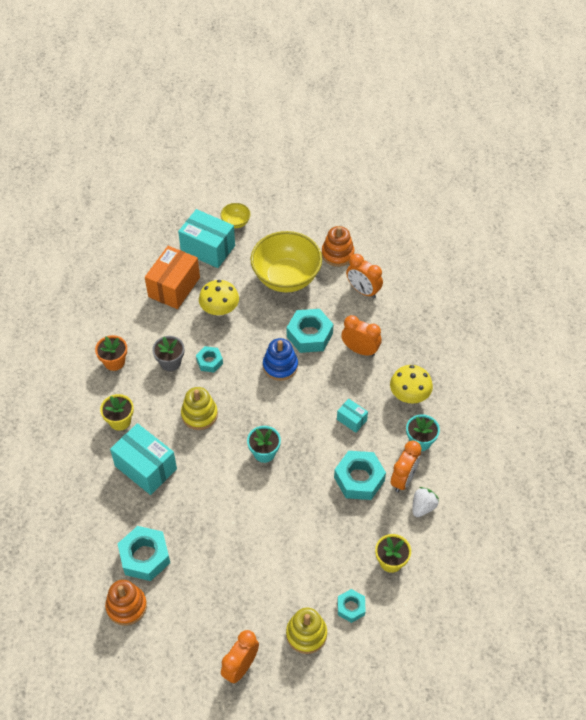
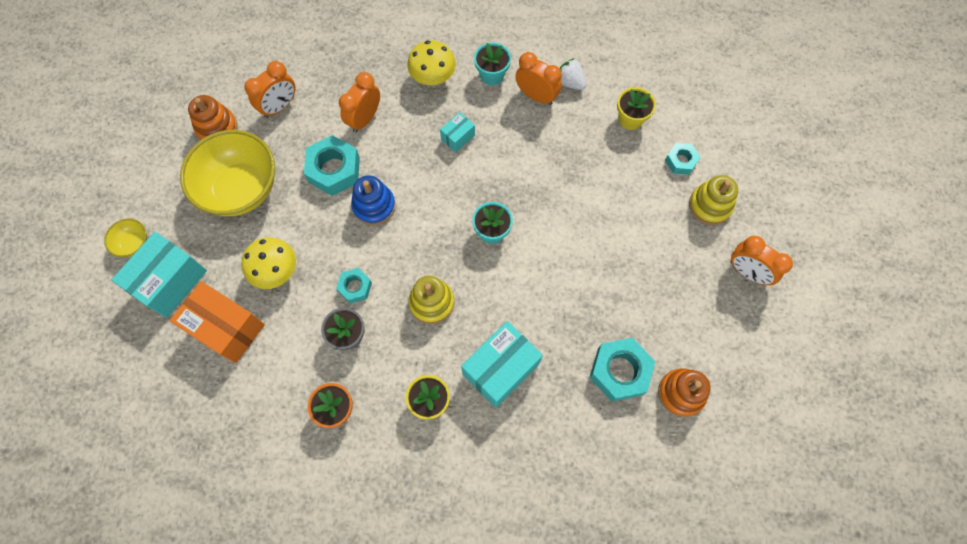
camera: 85 degrees left, 15 degrees up
(359, 479) = (533, 138): turquoise nut -> none

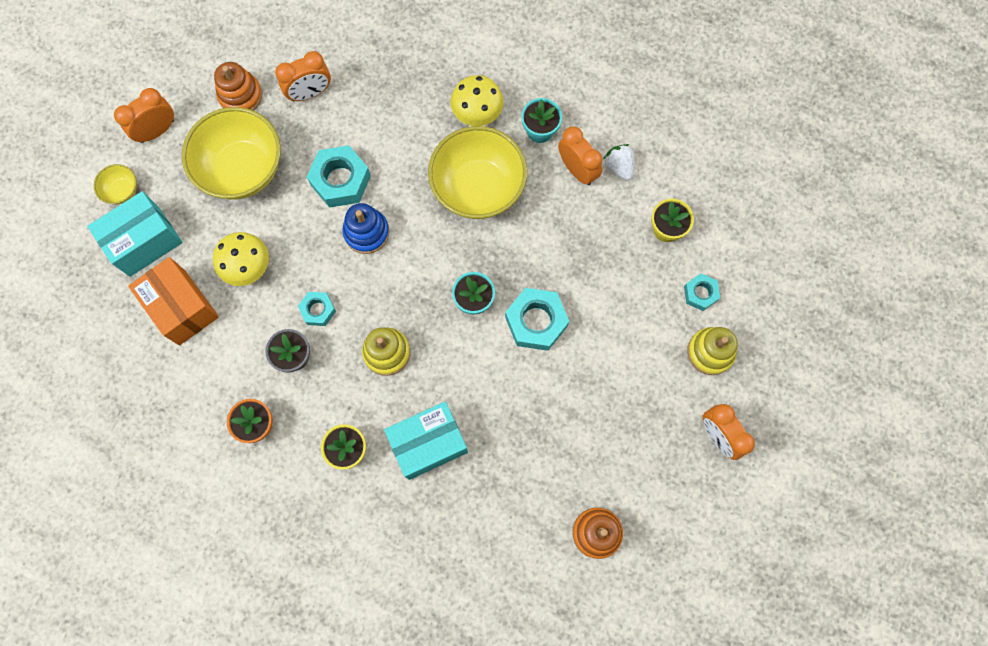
camera: 20 degrees right, 5 degrees up
(364, 119) = (391, 135): orange clock -> orange clock (157, 131)
(458, 137) = (478, 188): turquoise box -> yellow bowl
(620, 371) = (544, 489): turquoise nut -> turquoise nut (536, 321)

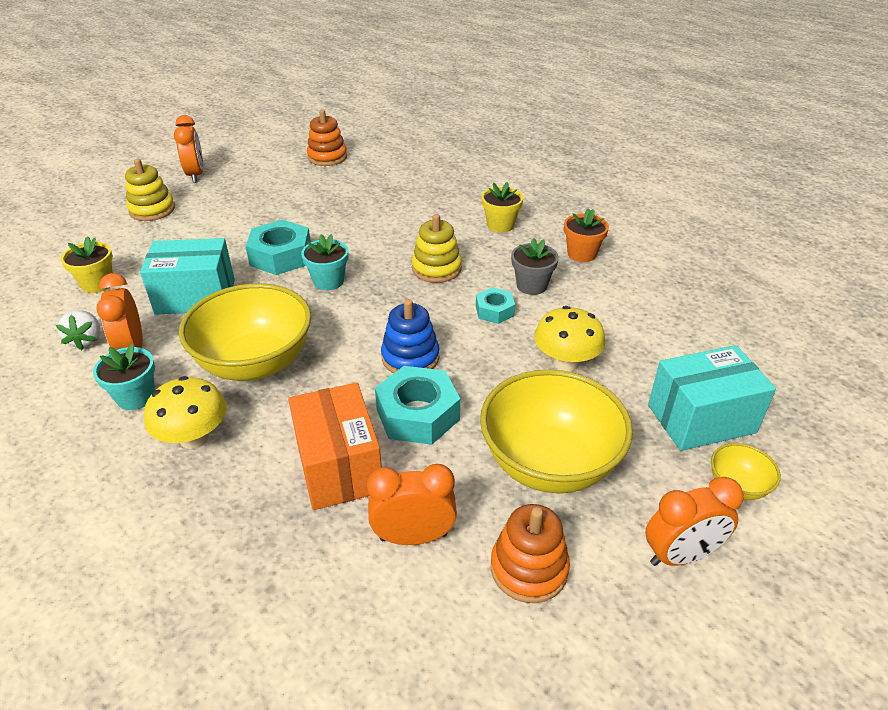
camera: 160 degrees left, 35 degrees down
(182, 307) = (652, 347): orange box -> orange box (339, 466)
(428, 443) = (428, 215): turquoise box -> turquoise box (195, 296)
(700, 293) = (119, 240): turquoise nut -> none

